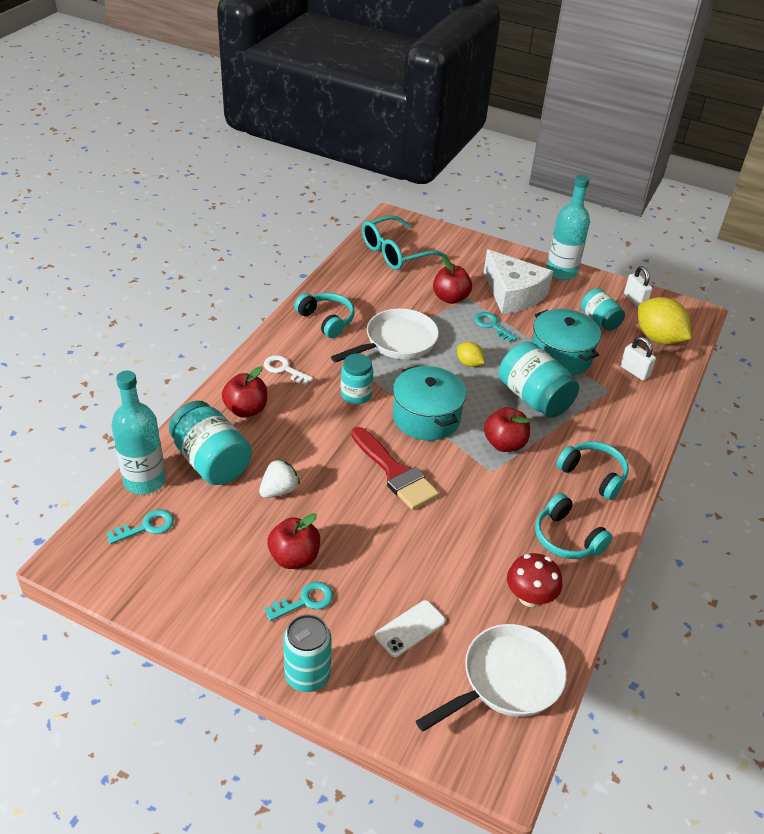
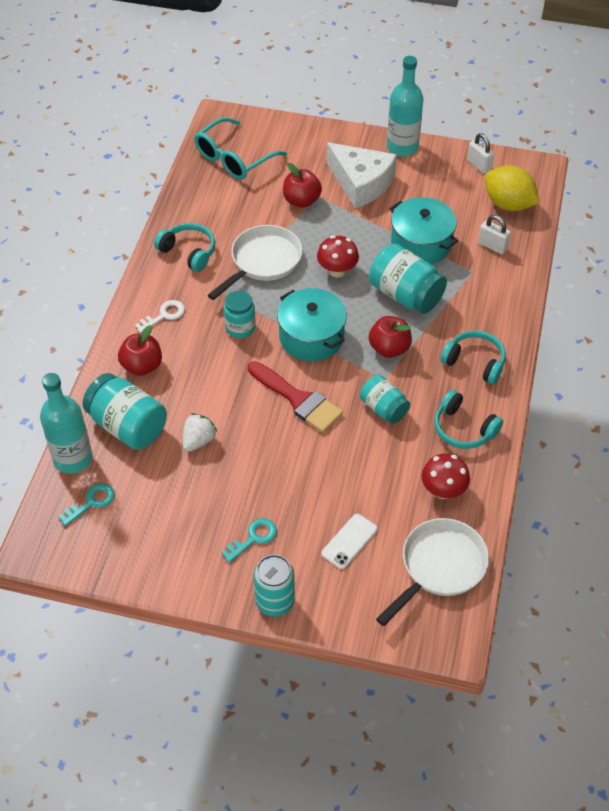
camera: 10 degrees left, 10 degrees up
(284, 369) = (164, 315): white key -> white key turned 120 degrees clockwise
(294, 557) = (232, 501): red apple -> none
(469, 363) = (337, 270): yellow lemon -> red mushroom
(492, 326) = (349, 224): turquoise key -> none
(599, 320) = (449, 196): turquoise jar -> turquoise jar (383, 408)

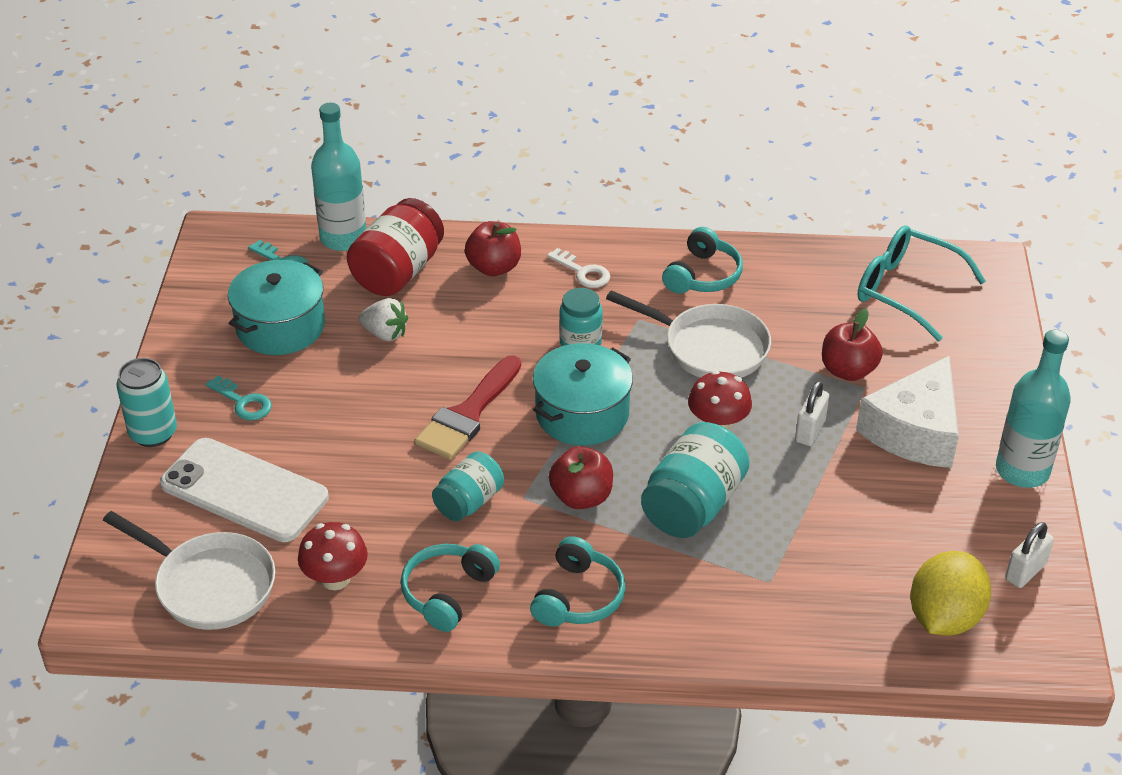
camera: 80 degrees right, 10 degrees down
(128, 426) = (398, 272): turquoise jar -> red jar
(349, 541) = (244, 490): white phone -> white phone, size x1.99
(421, 244) = (808, 513): turquoise pot -> turquoise pot (280, 326)
(492, 246) = (836, 602): white padlock -> white padlock (810, 431)

